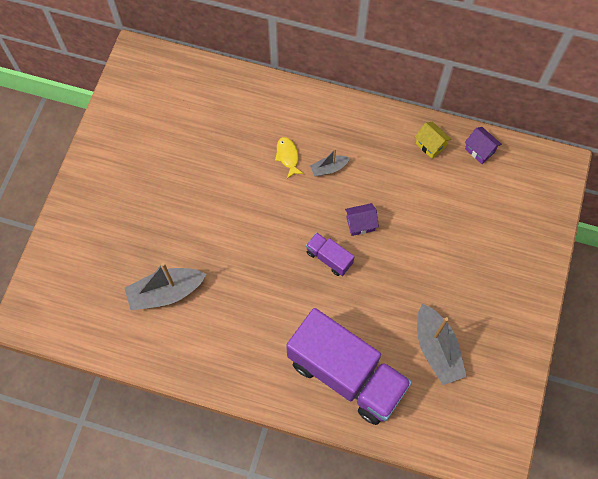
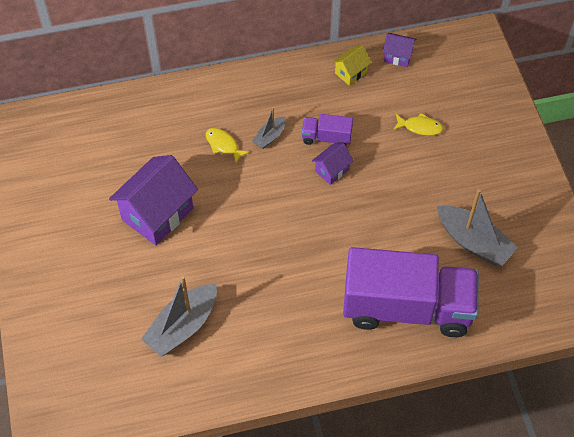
camera: 30 degrees left, 10 degrees down
(202, 189) = (157, 214): none -> purple house
(329, 258) = (322, 214): purple truck -> purple truck (326, 138)
(430, 145) = (351, 73): yellow house -> yellow house turned 60 degrees counterclockwise
(457, 224) = (420, 127): none -> yellow fish

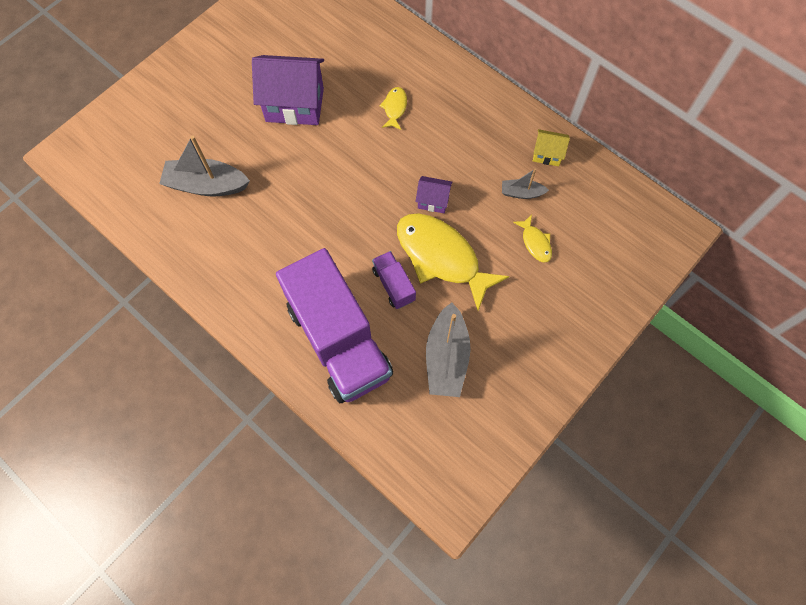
camera: 55 degrees right, 10 degrees up
(270, 136) = (430, 135): grey boat -> grey boat (521, 193)
(326, 138) = (463, 177): purple truck -> purple truck (394, 285)
(386, 195) = (441, 257): none -> yellow fish
(398, 56) = (597, 180): purple house -> none

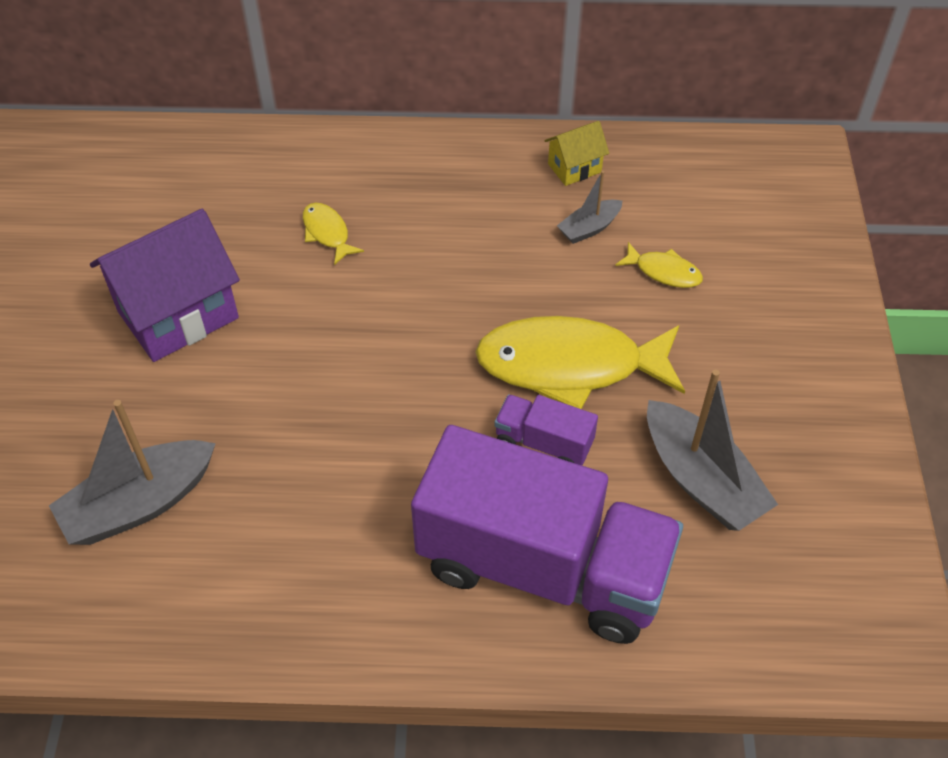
camera: 40 degrees left, 15 degrees down
(433, 201) = (490, 308): purple house -> none

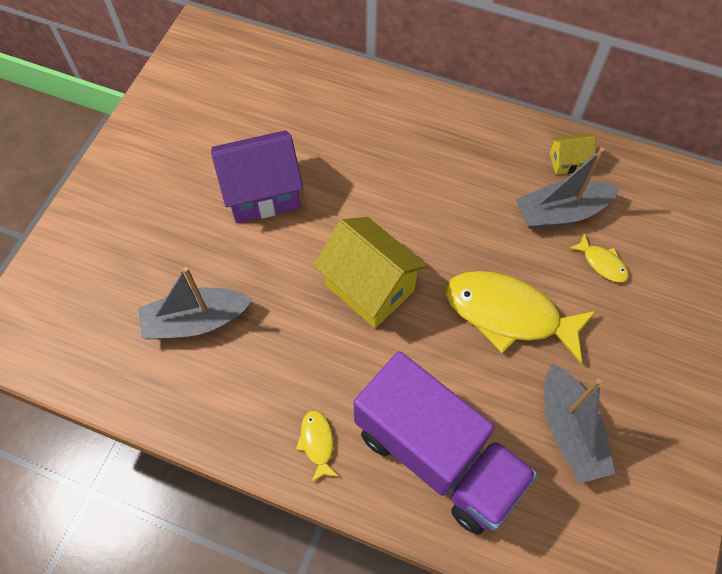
camera: 20 degrees right, 10 degrees up
(327, 233) = (378, 162): yellow fish -> yellow fish (317, 443)
(372, 388) = (369, 287): none -> yellow house
(544, 442) = (470, 365): purple truck -> none
(589, 228) = (560, 213): grey boat -> grey boat, size x1.89

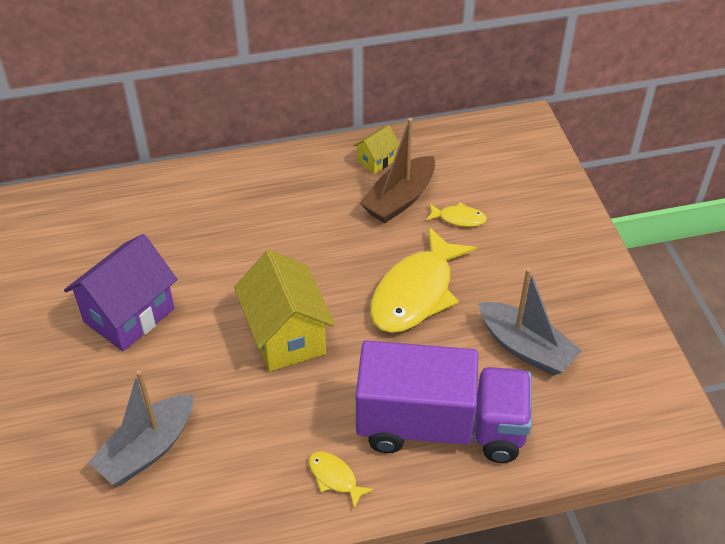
camera: 35 degrees left, 15 degrees down
(369, 287) = (286, 336): yellow house -> yellow house turned 60 degrees clockwise
(508, 314) = (416, 293): yellow fish -> yellow fish turned 45 degrees counterclockwise
(560, 213) = (399, 199): grey boat -> brown boat

